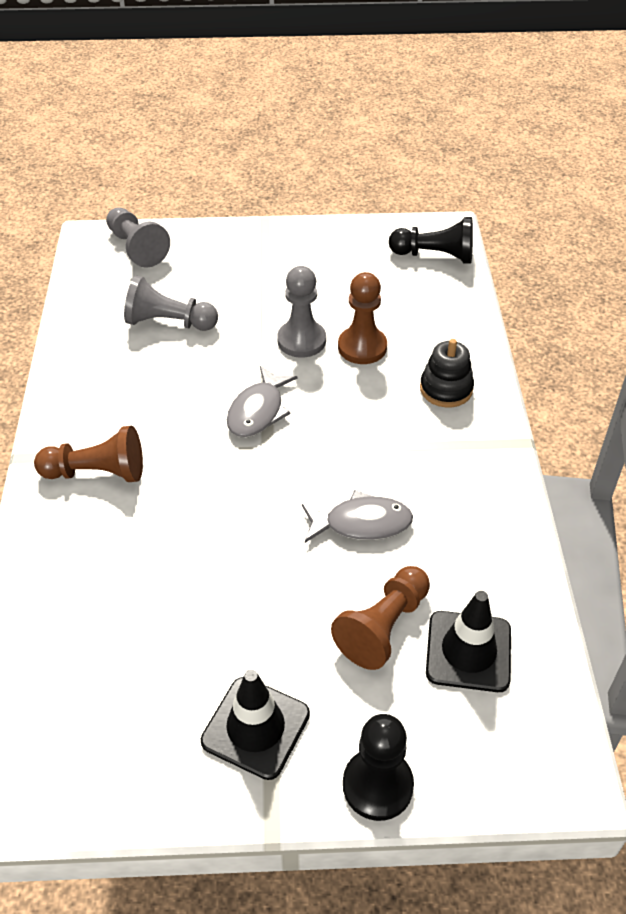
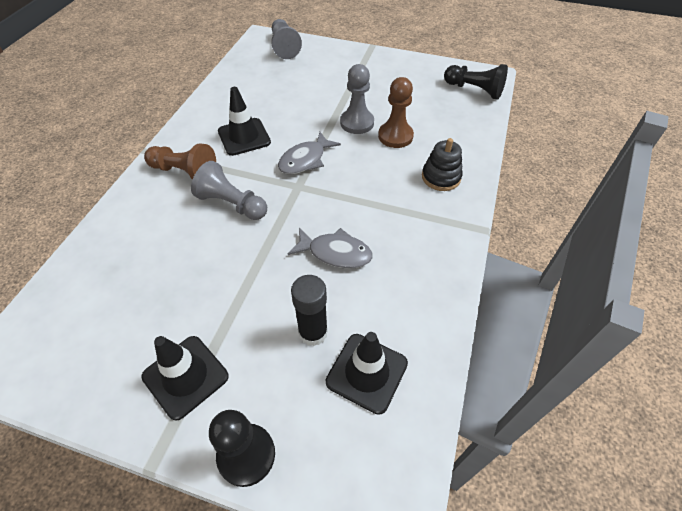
camera: 20 degrees right, 5 degrees up
(154, 400) = (244, 137): none -> black traffic cone
(169, 322) = (279, 93): grey pawn -> grey pawn (232, 204)
(383, 627) = (313, 332): brown pawn -> black glue stick

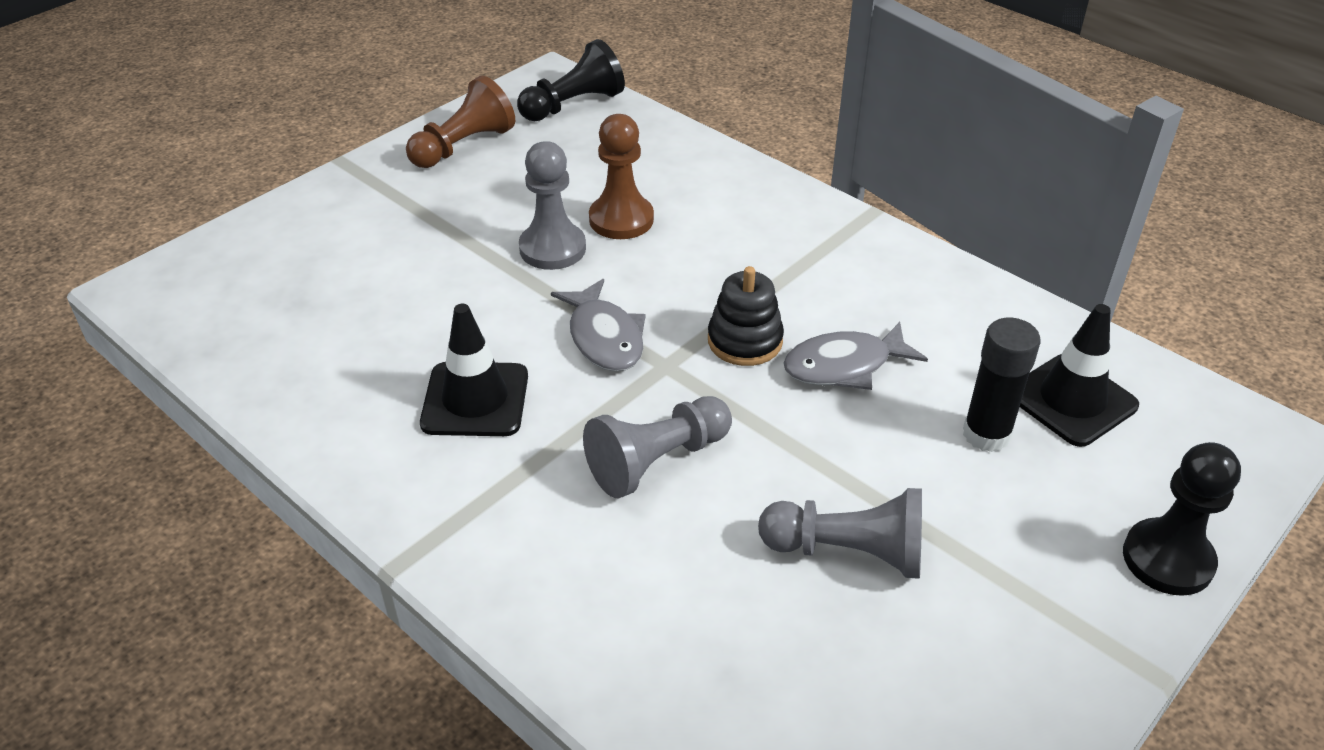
camera: 65 degrees left, 10 degrees down
(184, 172) = (517, 512): brown pawn -> brown pawn (463, 146)
(185, 376) = (1017, 604): black traffic cone -> none
(284, 47) = (221, 267): grey pawn -> grey pawn (848, 552)
(335, 253) = (844, 366): grey fish -> grey fish turned 150 degrees counterclockwise
(441, 177) = (749, 209): black stacking toy -> black stacking toy (745, 341)

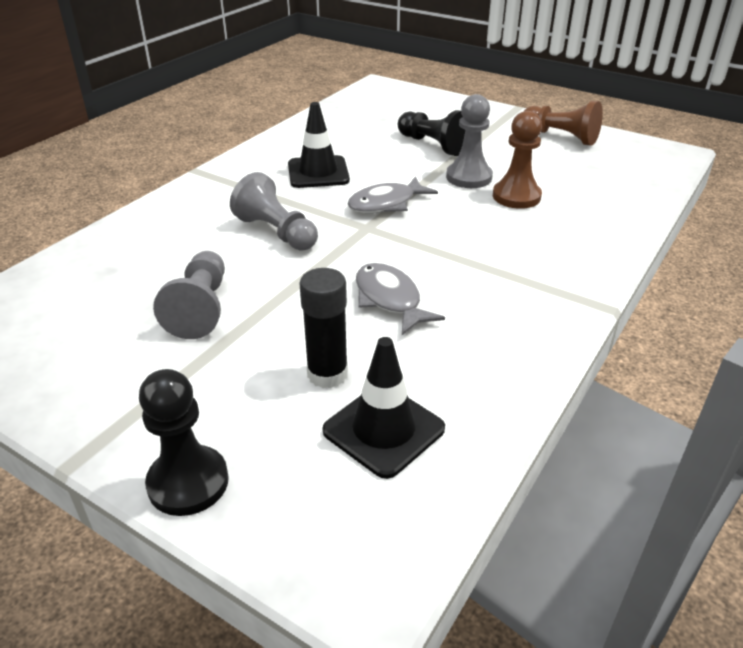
camera: 80 degrees right, 5 degrees down
(573, 105) = (646, 164): black pawn -> black pawn (433, 145)
(745, 341) = (402, 255): black stacking toy -> none

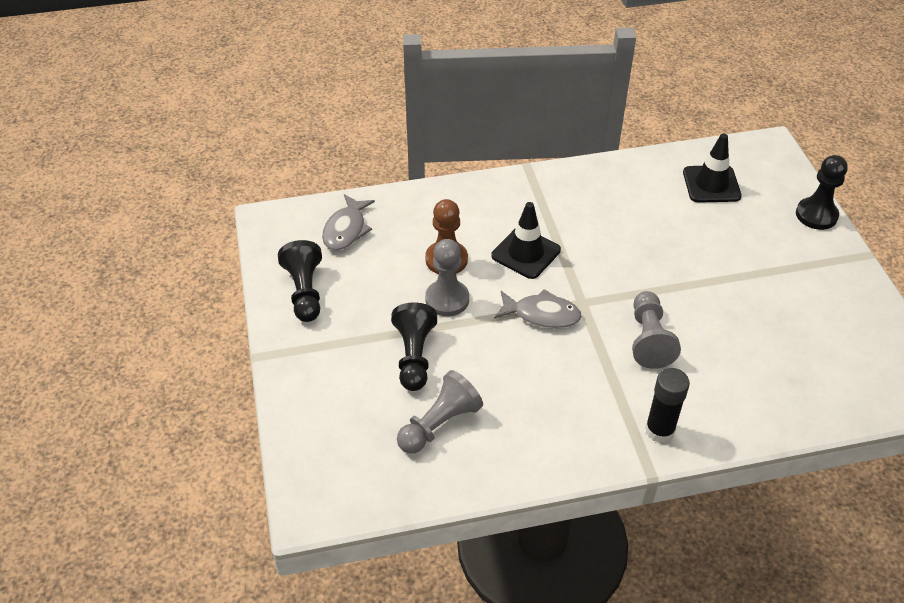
camera: 135 degrees left, 10 degrees up
(200, 308) = (750, 305): grey pawn -> grey pawn (439, 424)
(318, 172) = (550, 388): black traffic cone -> black traffic cone (526, 253)
(327, 374) = (712, 222): black glue stick -> black glue stick (659, 430)
(390, 299) = (633, 240): grey fish -> grey fish (346, 230)
(561, 137) = (305, 292): brown pawn -> black pawn

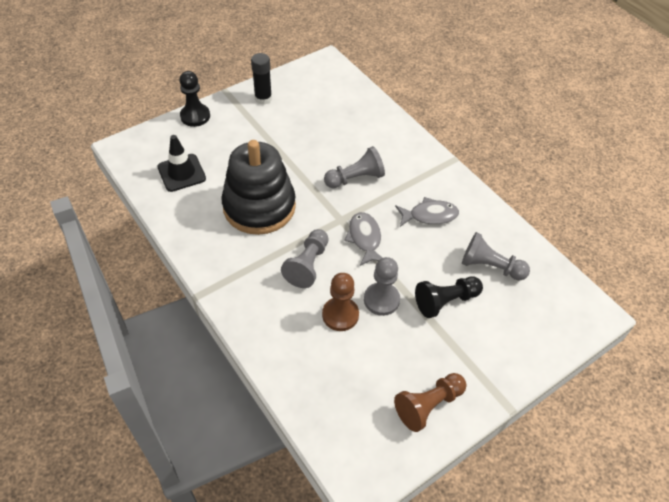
camera: 115 degrees left, 5 degrees up
(305, 292) = (428, 405): black pawn -> brown pawn
(346, 230) = (341, 406): grey fish -> grey fish (429, 215)
(526, 253) = (308, 265): black traffic cone -> grey pawn
(632, 236) = (259, 206): none -> black stacking toy
(659, 430) = (423, 160): black glue stick -> black glue stick (263, 98)

